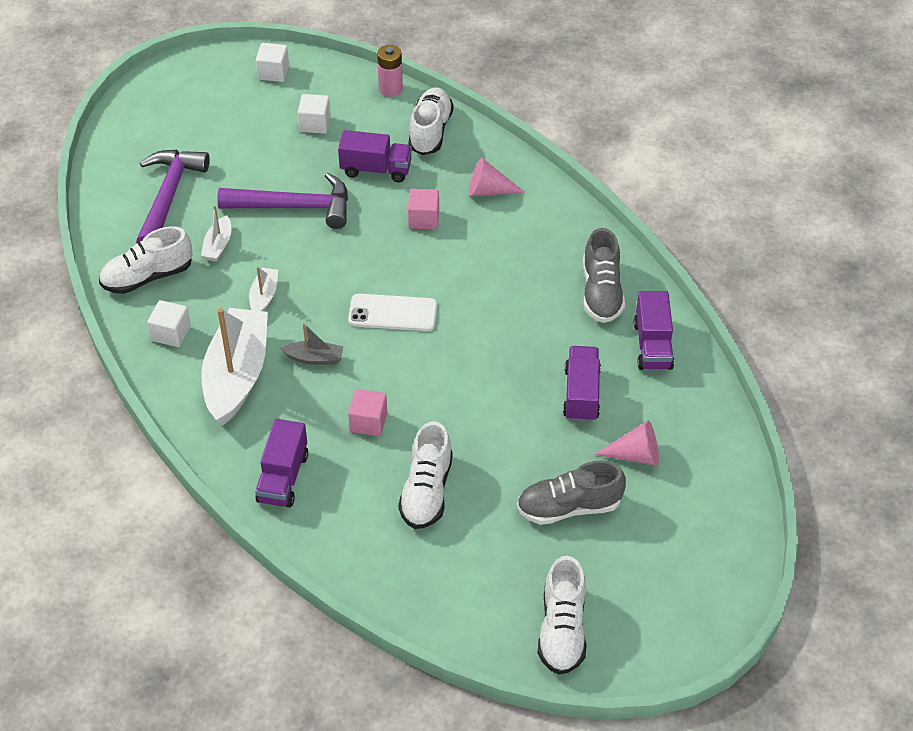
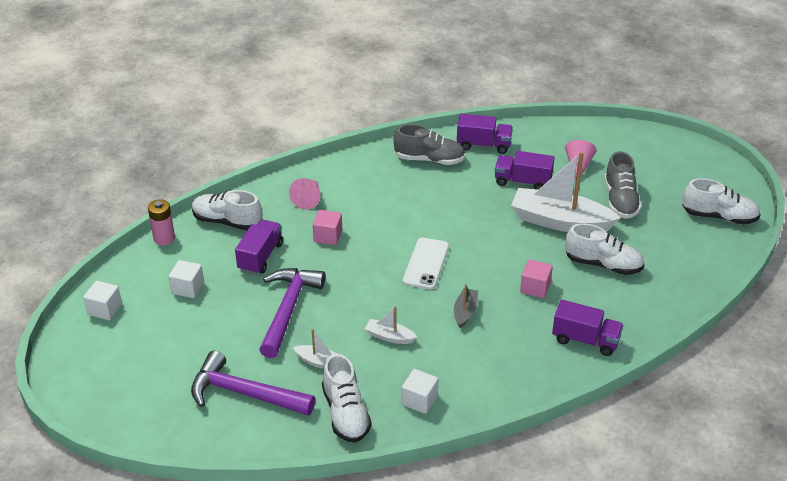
camera: 80 degrees left, 10 degrees down
(237, 375) = (475, 360): white boat -> white boat (560, 222)

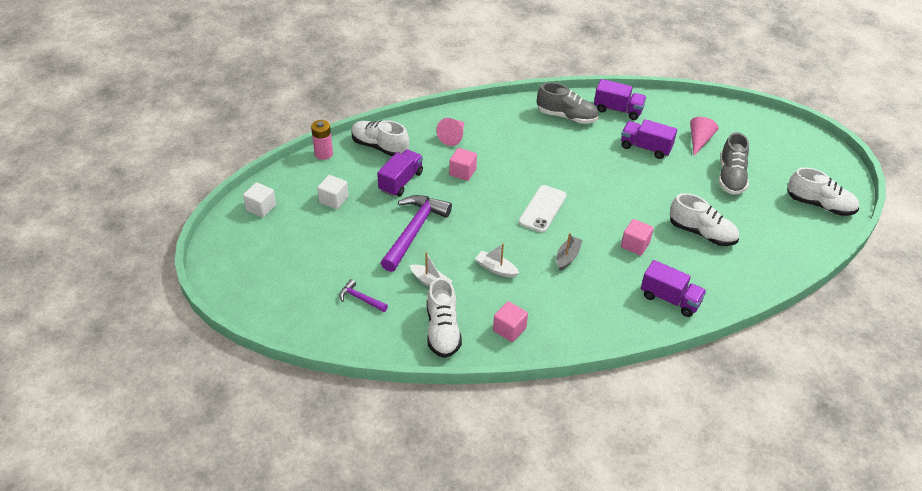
camera: 10 degrees right, 5 degrees up
(244, 393) = (360, 299): purple hammer -> purple hammer, size x0.47
(419, 400) = (509, 329): white cube -> pink cube
(560, 222) = (671, 188): white boat -> none

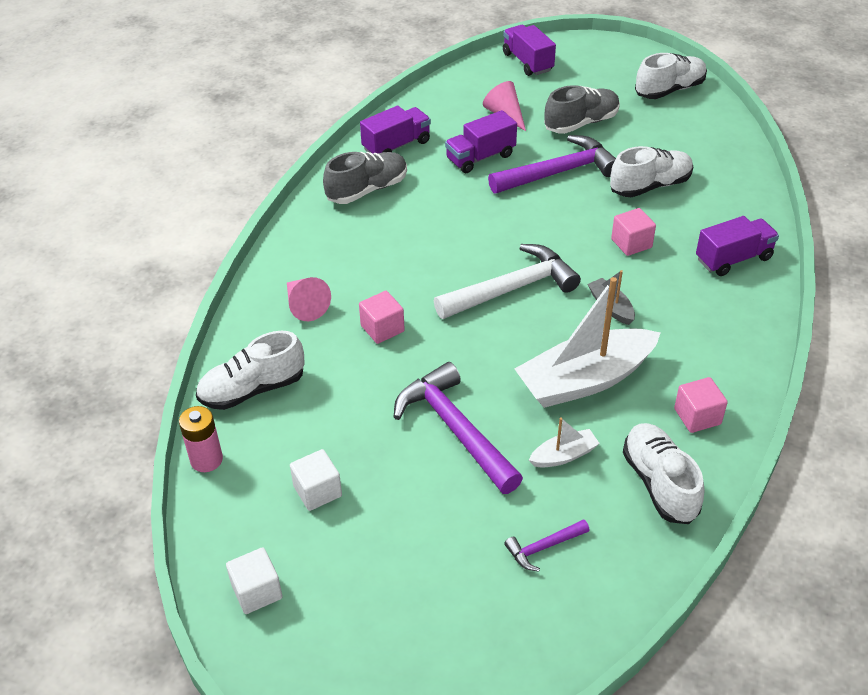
camera: 55 degrees left, 0 degrees up
(401, 182) = (345, 399): purple truck -> purple truck (527, 62)
(442, 330) = (659, 483): white shoe -> white shoe turned 135 degrees counterclockwise
(496, 269) = (585, 380): white boat -> white boat, size x2.24
(542, 209) = (512, 288): white phone -> white hammer
(669, 186) = (558, 172): none -> purple hammer
(731, 177) = (581, 123): grey shoe -> grey shoe turned 75 degrees counterclockwise

